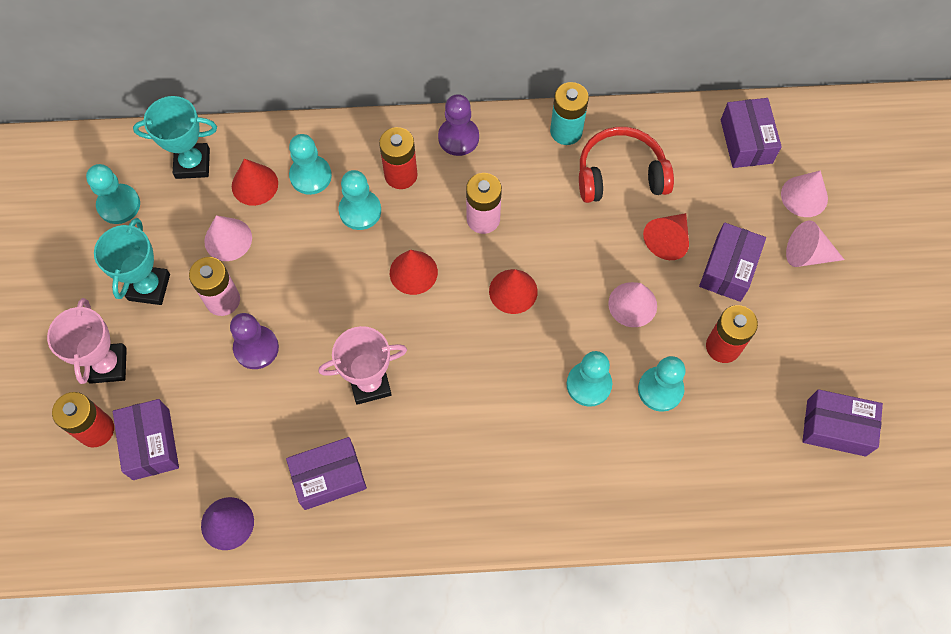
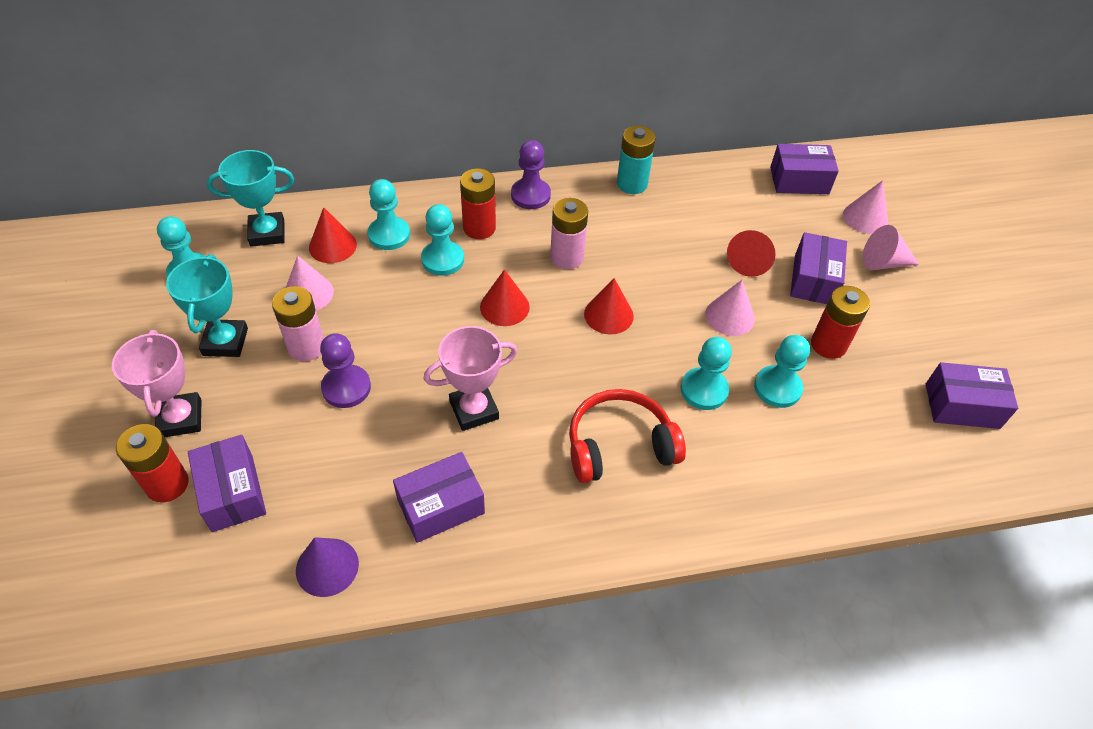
camera: 10 degrees left, 15 degrees down
(620, 175) = (691, 213): red headphones -> red headphones (619, 446)
(746, 141) = (799, 181): purple box -> purple box turned 75 degrees counterclockwise

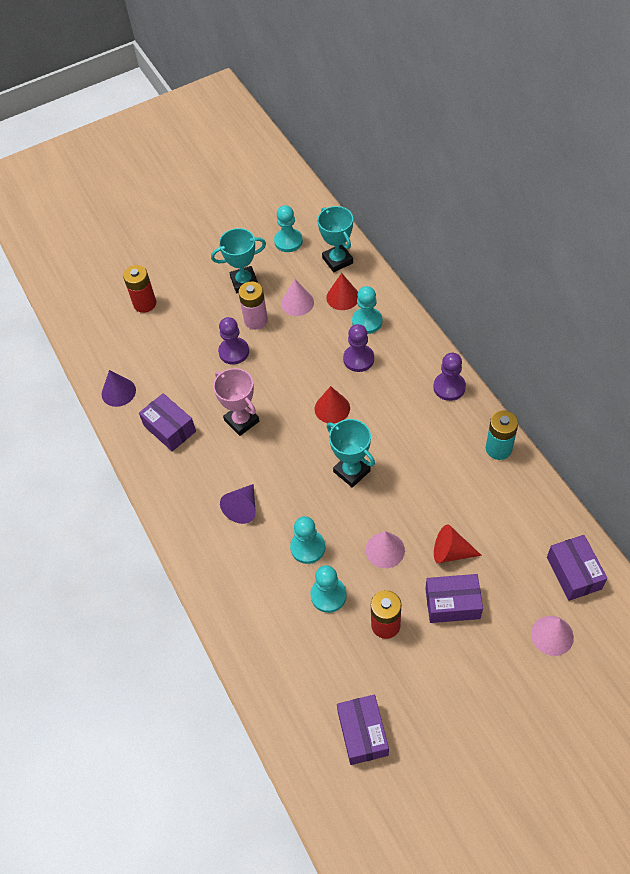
camera: 80 degrees right, 5 degrees up
(181, 418) = (186, 289): pink trophy -> none
(232, 492) = (148, 332): purple box -> none
(442, 259) = (358, 359): turquoise pawn -> purple pawn
(479, 228) = (399, 368): red battery -> none
(567, 257) = (395, 429): pink battery -> none
(608, 315) = (352, 471): red cone -> turquoise trophy
(619, 446) = (243, 508): red headphones -> purple cone
(883, 263) = (500, 657): pink cone -> none

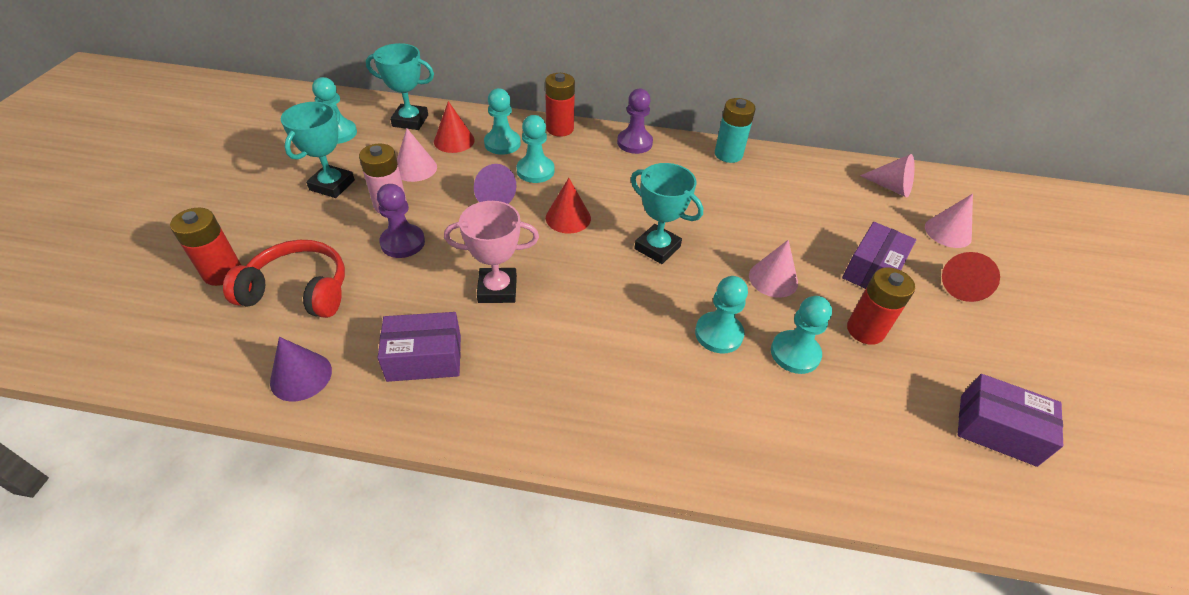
camera: 60 degrees left, 10 degrees down
(162, 342) = (298, 291): none -> red headphones
(243, 508) = (613, 358): purple cone -> purple cone (492, 197)
(352, 471) = (657, 248): turquoise trophy -> turquoise trophy turned 45 degrees clockwise
(358, 359) = (535, 171): purple pawn -> turquoise pawn
(417, 337) = (560, 129): none -> red battery
(451, 552) = (813, 239): red cone -> red cone (964, 286)
(573, 573) = (890, 187): purple box -> pink cone

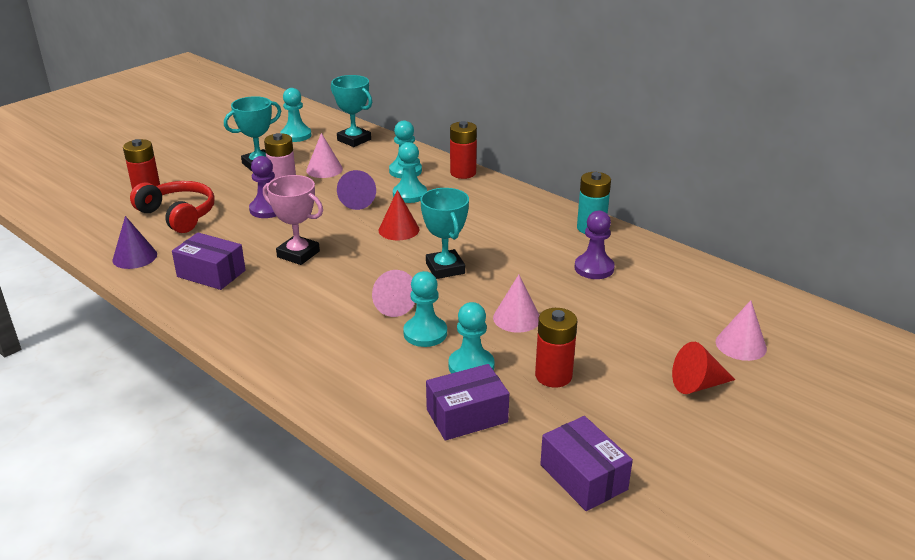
camera: 35 degrees right, 15 degrees down
(454, 141) = (371, 160): red cone -> none
(634, 143) = (515, 198): purple pawn -> purple pawn (594, 268)
(872, 270) = (618, 343): purple box -> purple box (467, 416)
(890, 187) = (727, 296): pink cone -> pink cone (391, 305)

